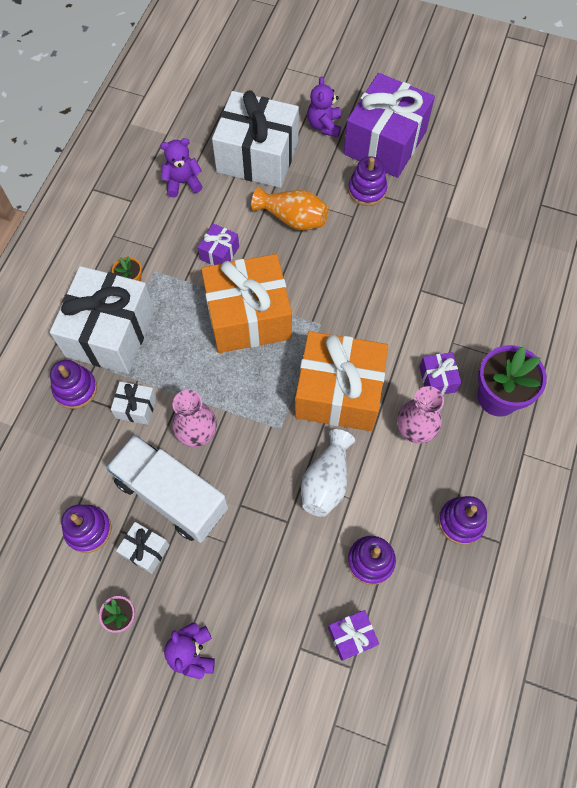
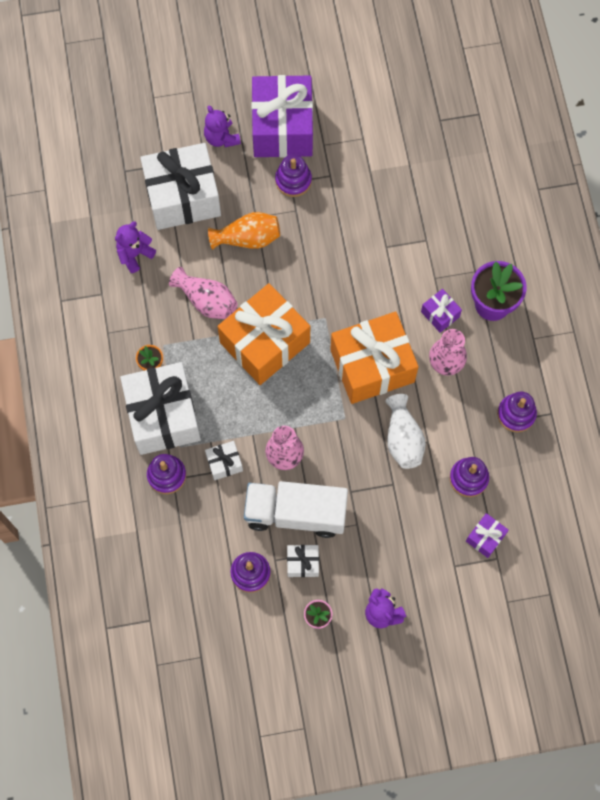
camera: 30 degrees left, 5 degrees up
(219, 253) = (207, 301): purple gift -> pink vase

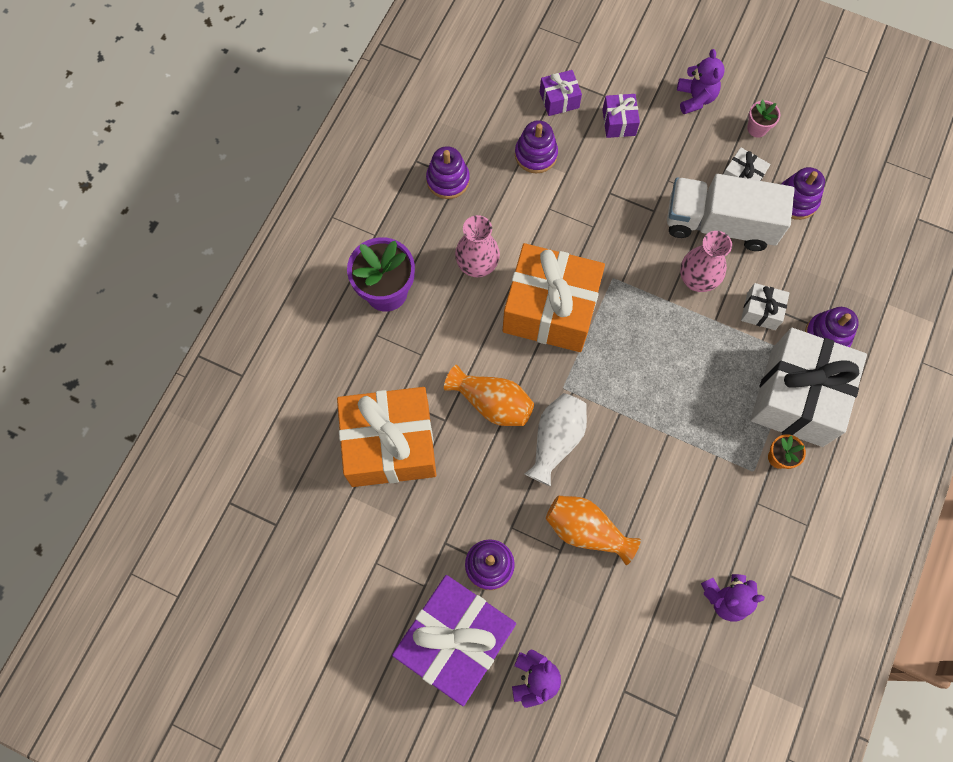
camera: 145 degrees left, 0 degrees up
(183, 197) = (627, 632): white gift -> none
(207, 301) = (676, 489): pink vase -> none
(265, 342) = (643, 403): orange gift -> orange gift (390, 445)
(296, 513) = (719, 224): white truck -> white truck turned 150 degrees clockwise
(364, 277) = (492, 403): none -> orange vase
(403, 439) = (570, 225): white vase -> white vase (556, 440)
(440, 314) = (445, 315): purple gift -> purple gift (619, 122)

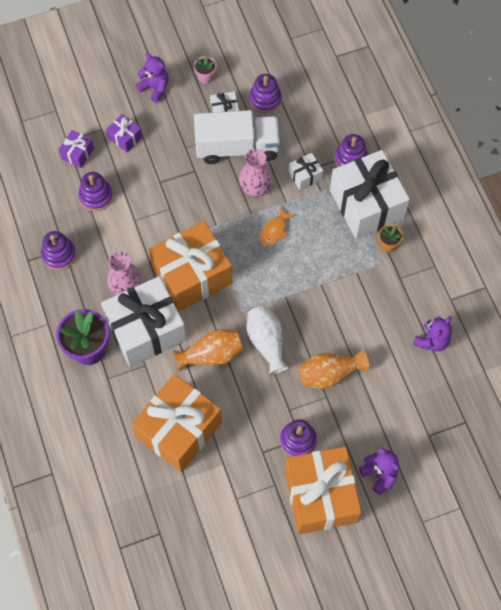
camera: 45 degrees left, 5 degrees down
(455, 322) = (146, 330): none -> white gift
(456, 641) = (320, 496): purple gift -> orange gift
(674, 338) = (274, 231): none -> orange fish
(719, 224) = (237, 147): white truck -> white truck turned 150 degrees counterclockwise

